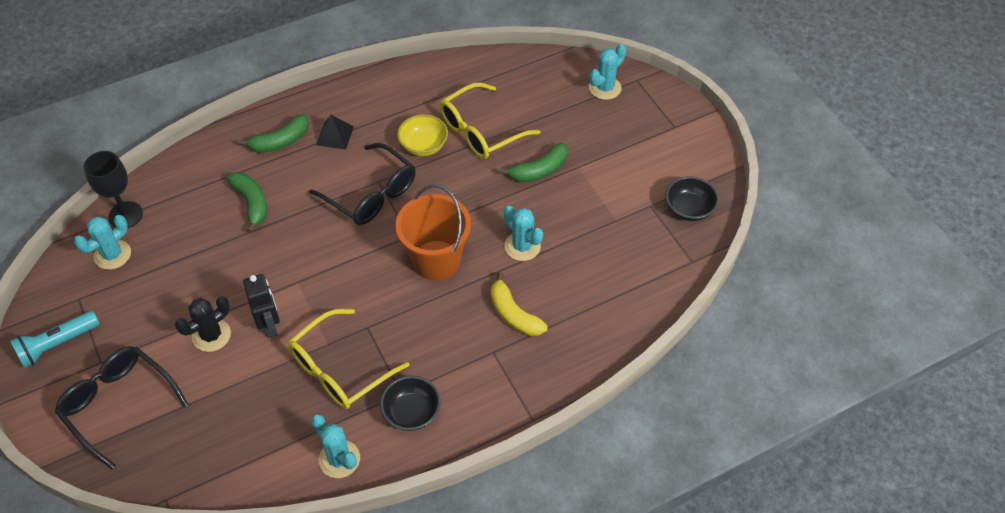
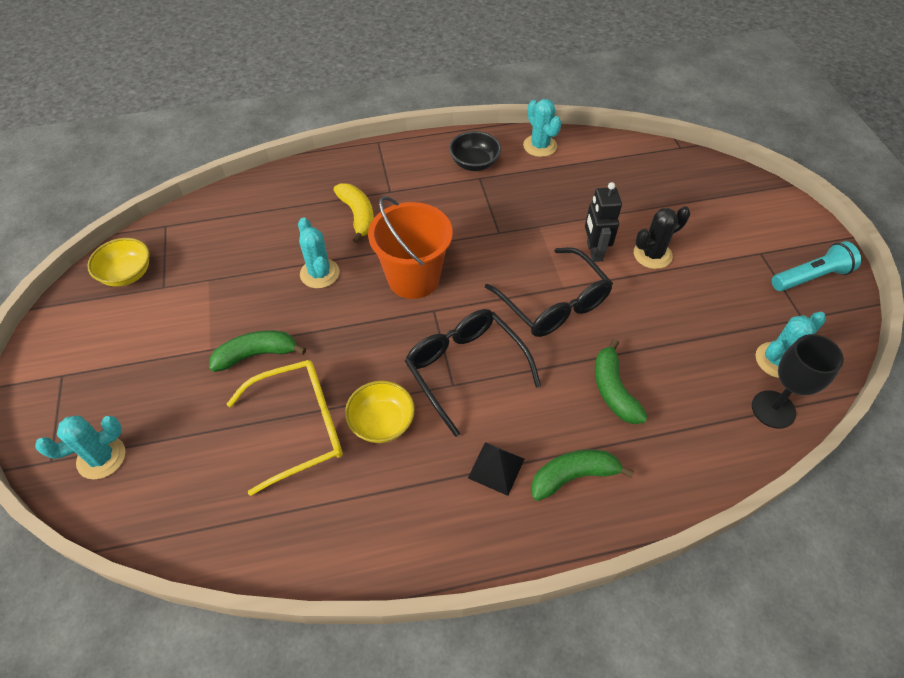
camera: 165 degrees left, 0 degrees up
(118, 404) = (734, 216): black glasses -> black glasses (554, 304)
(339, 370) = (530, 204): yellow glasses -> none
(689, 209) = (127, 274): black bowl -> yellow bowl

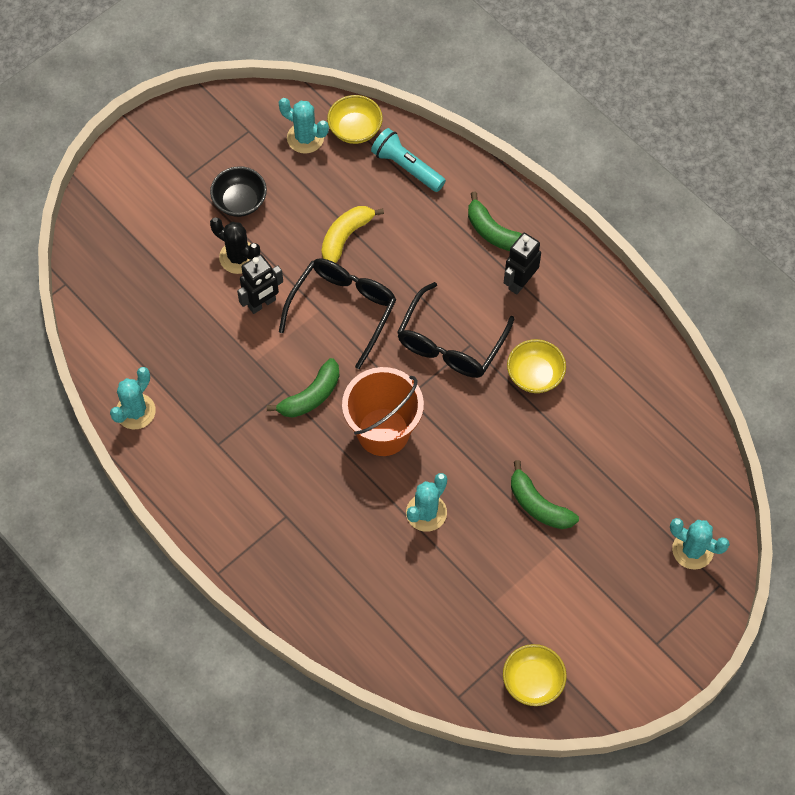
camera: 120 degrees left, 10 degrees up
(301, 427) = (576, 428): yellow glasses -> none
(358, 215) = (336, 525): yellow banana -> yellow banana (345, 237)
(474, 163) = (199, 460): black bowl -> black bowl (240, 201)
(496, 468) = (520, 282): black pyramid -> black robot
(613, 390) = (404, 234): green banana -> green banana (311, 396)
(773, 409) = (355, 129): black goblet -> yellow bowl
(811, 277) = (195, 135): turquoise flashlight -> turquoise flashlight (407, 167)

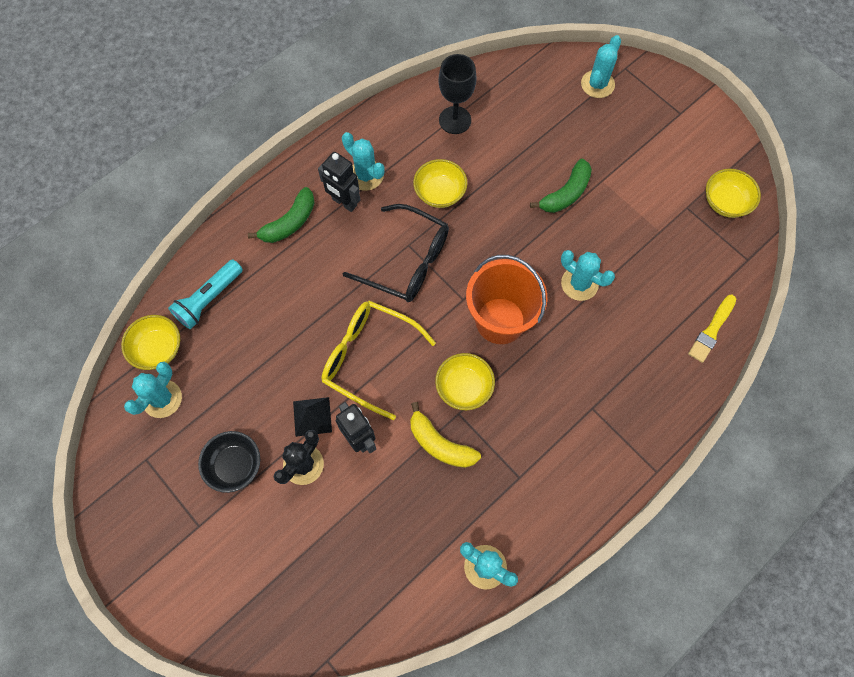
camera: 90 degrees left, 5 degrees up
(284, 262) = (312, 416): none -> black pyramid
(311, 396) = (464, 387): green banana -> yellow bowl
(343, 309) = (368, 358): black glasses -> yellow glasses
(345, 237) = (286, 357): yellow banana -> yellow banana (440, 444)
(371, 646) = (711, 330): none -> yellow brush
(554, 302) = (366, 175): none -> turquoise cactus
(631, 391) = (455, 120): none -> black goblet

